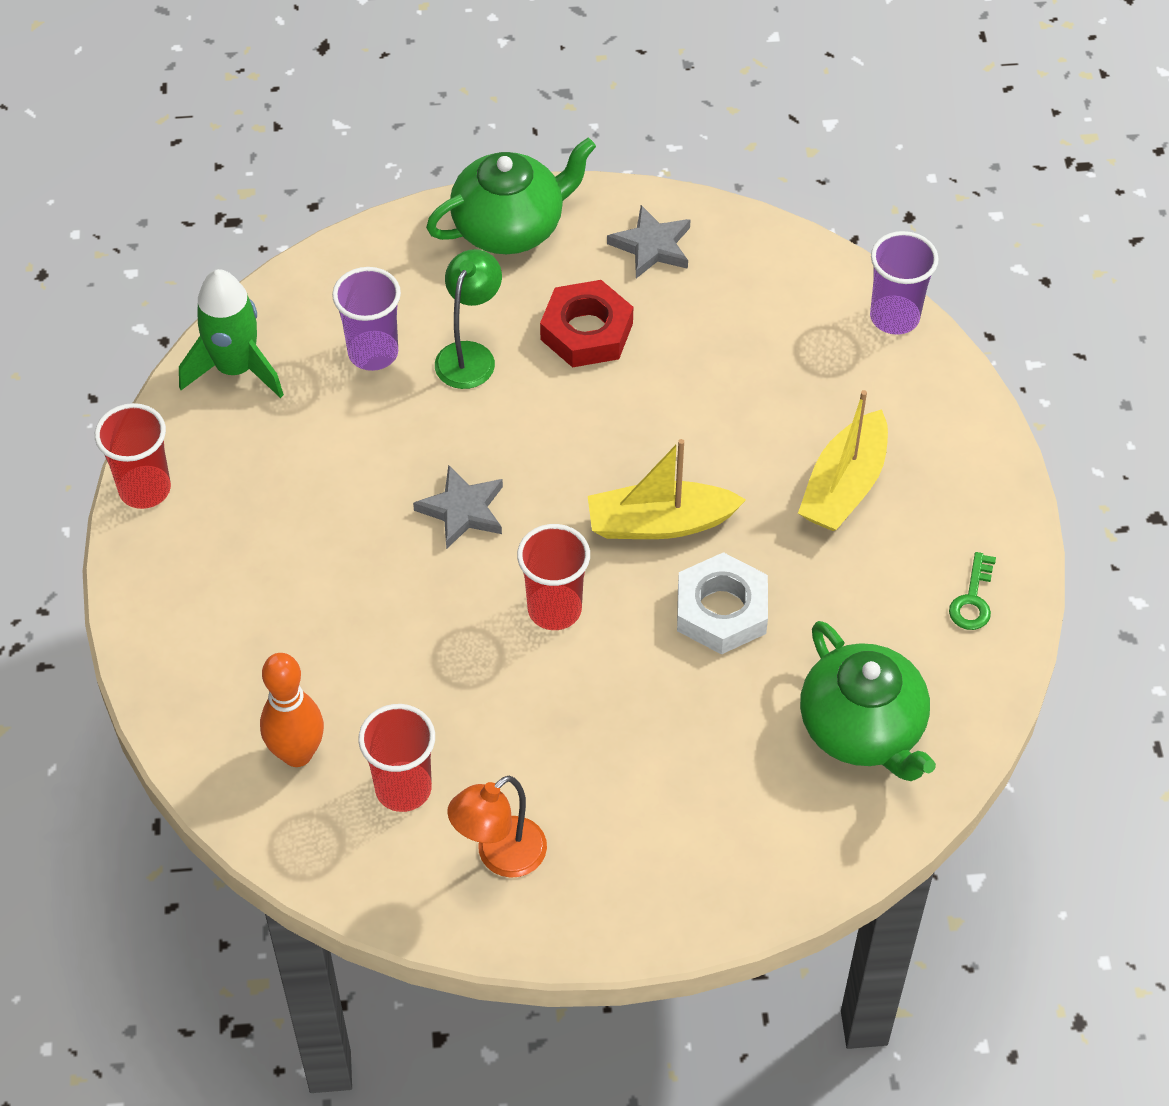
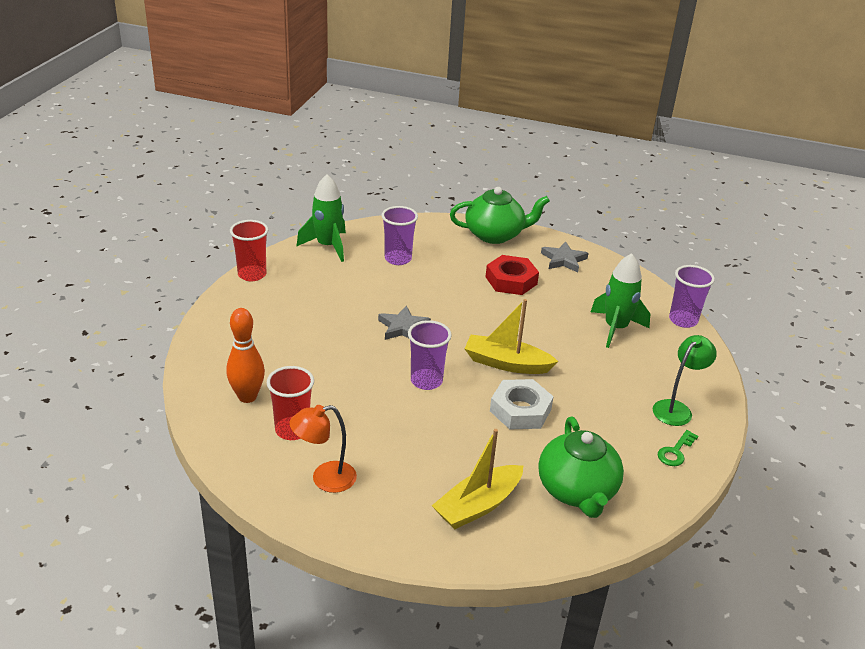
camera: 20 degrees right, 20 degrees down
(470, 355) = (445, 272): green lamp -> green lamp (676, 409)
(554, 609) = (426, 381): red cup -> purple cup
(797, 378) = (616, 328): none -> green rocket
(844, 486) = (620, 379): yellow boat -> yellow boat (478, 506)

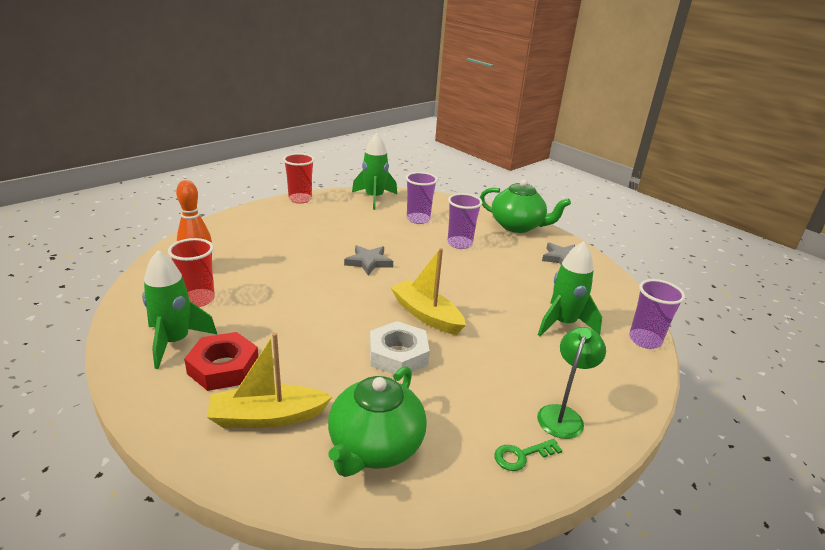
camera: 30 degrees right, 5 degrees down
(324, 479) = (175, 342): orange lamp -> green rocket
(426, 381) = (342, 303): purple cup -> purple cup (459, 243)
(511, 280) = (498, 259): red nut -> red nut (223, 367)
(676, 409) = (563, 415): green lamp -> green lamp turned 45 degrees counterclockwise

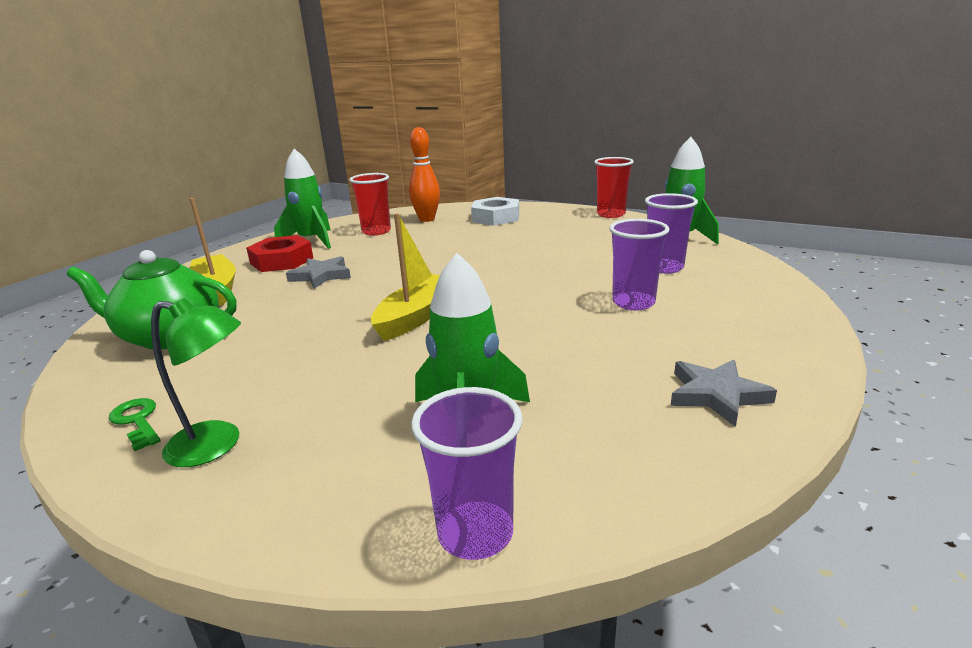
camera: 75 degrees right, 5 degrees down
(369, 262) = (510, 267): grey star -> grey star (321, 276)
(398, 355) = (325, 317): white nut -> white nut (496, 217)
(517, 226) = (778, 334): green teapot -> none

